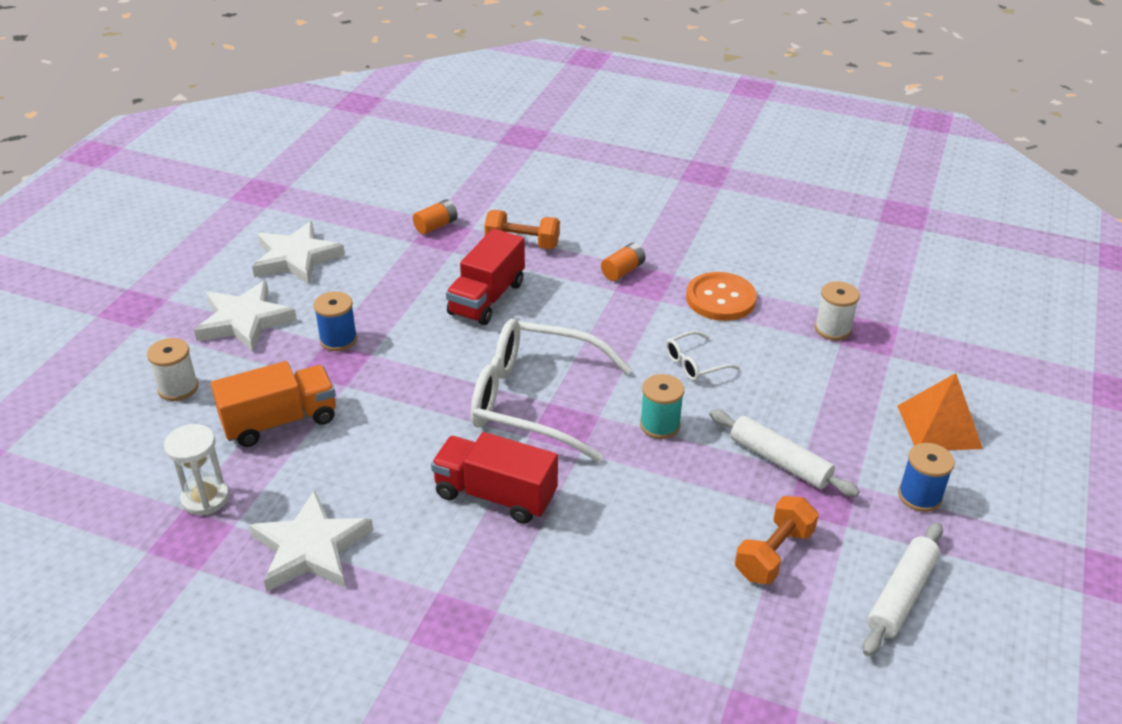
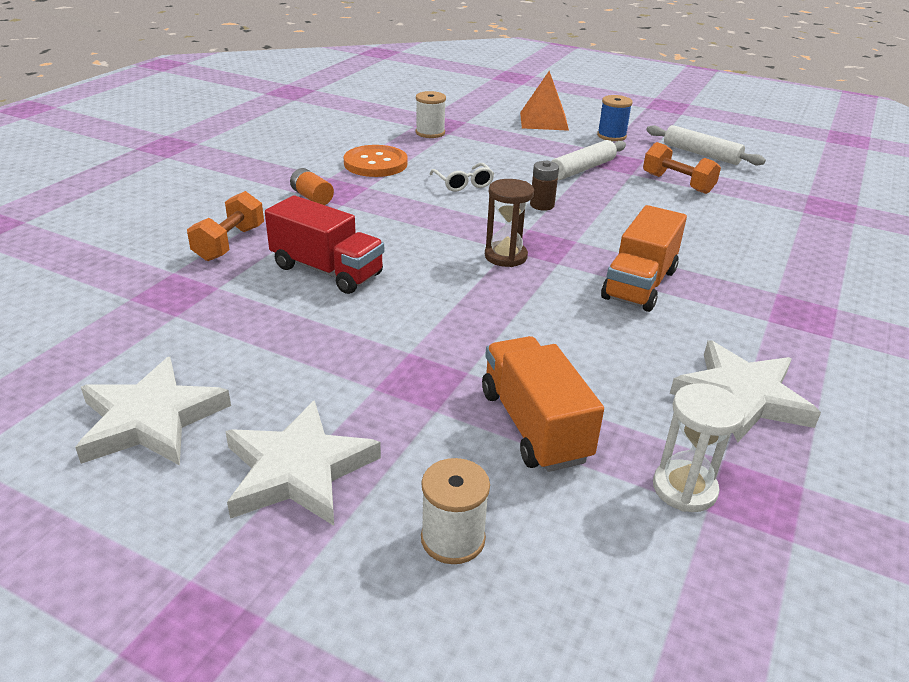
camera: 85 degrees left, 5 degrees down
(338, 339) = (373, 377): blue spool -> none
(436, 226) = (150, 296): orange battery -> none
(495, 495) = (639, 284): red truck -> orange truck
(534, 400) = (505, 256): white glasses -> brown hourglass
(660, 425) = (542, 205): turquoise spool -> brown battery

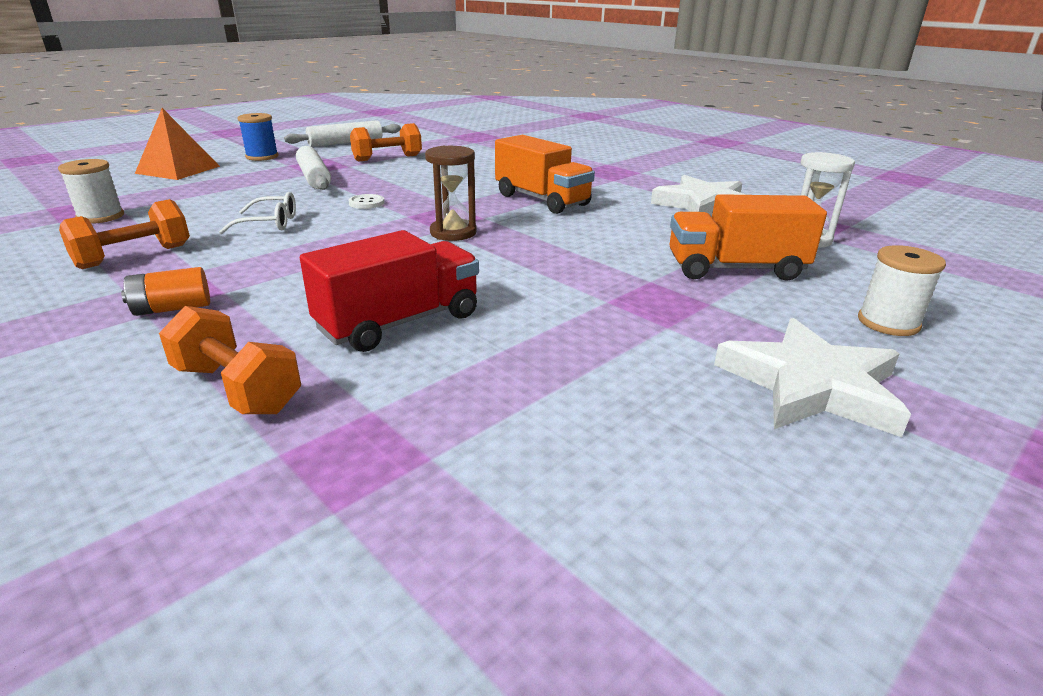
camera: 70 degrees left, 5 degrees down
(151, 419) = (713, 494): white star -> none
(375, 163) = (134, 257): orange button -> orange dumbbell
(542, 205) = (366, 203): brown battery -> white button

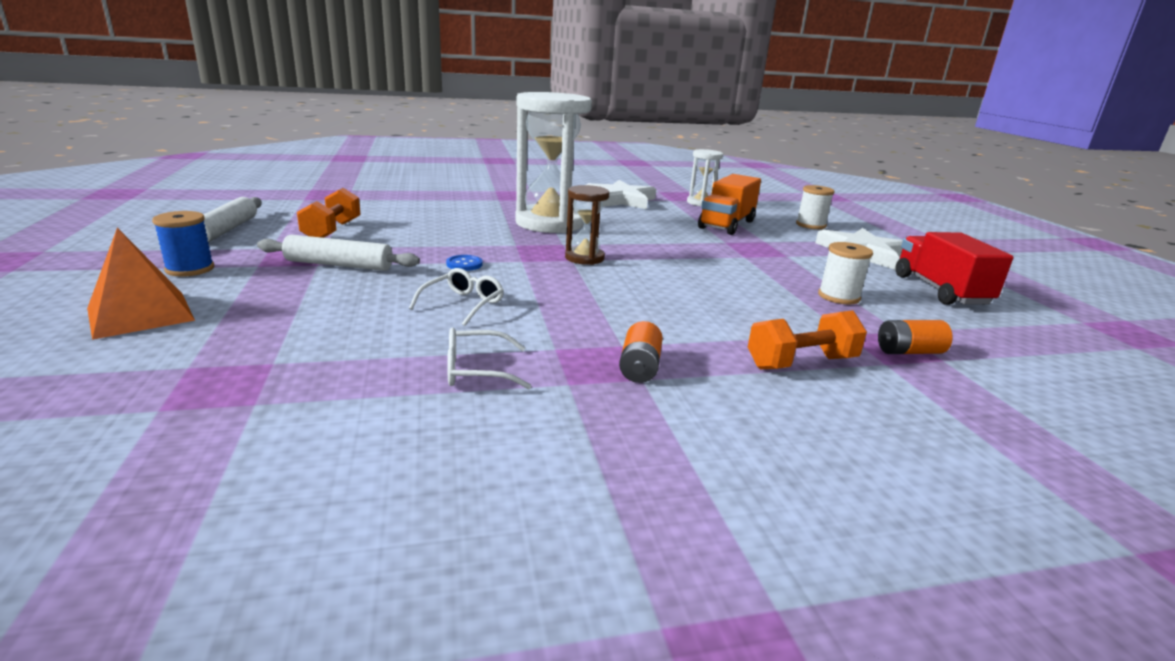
camera: 60 degrees left, 5 degrees down
(100, 217) = (285, 376): white spool -> white spool (838, 297)
(134, 257) = (476, 370): orange dumbbell -> white glasses
(341, 472) = (909, 352): none -> orange battery
(366, 203) = (464, 264): white button -> blue button
(399, 322) = (734, 305): red truck -> red truck (940, 290)
(542, 200) = (550, 223): orange truck -> white hourglass

